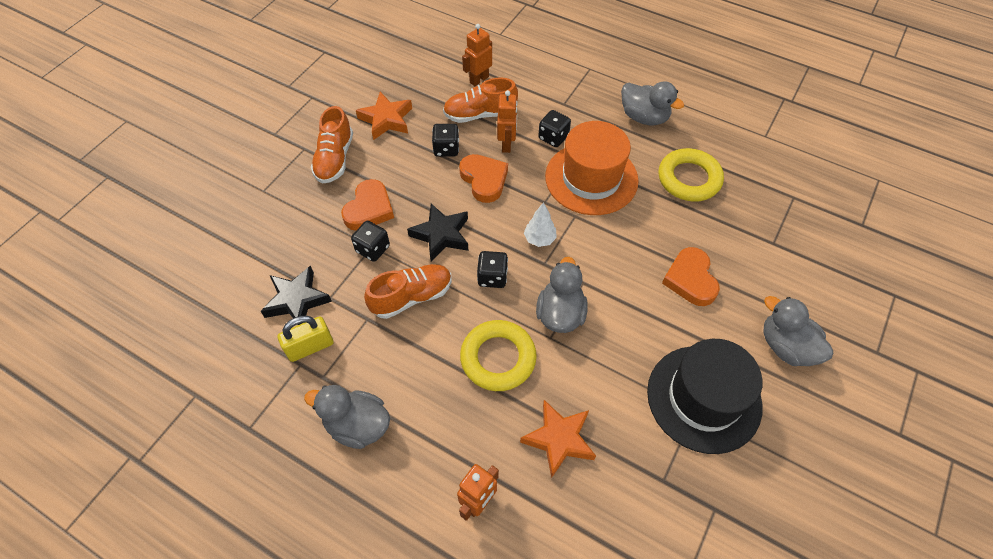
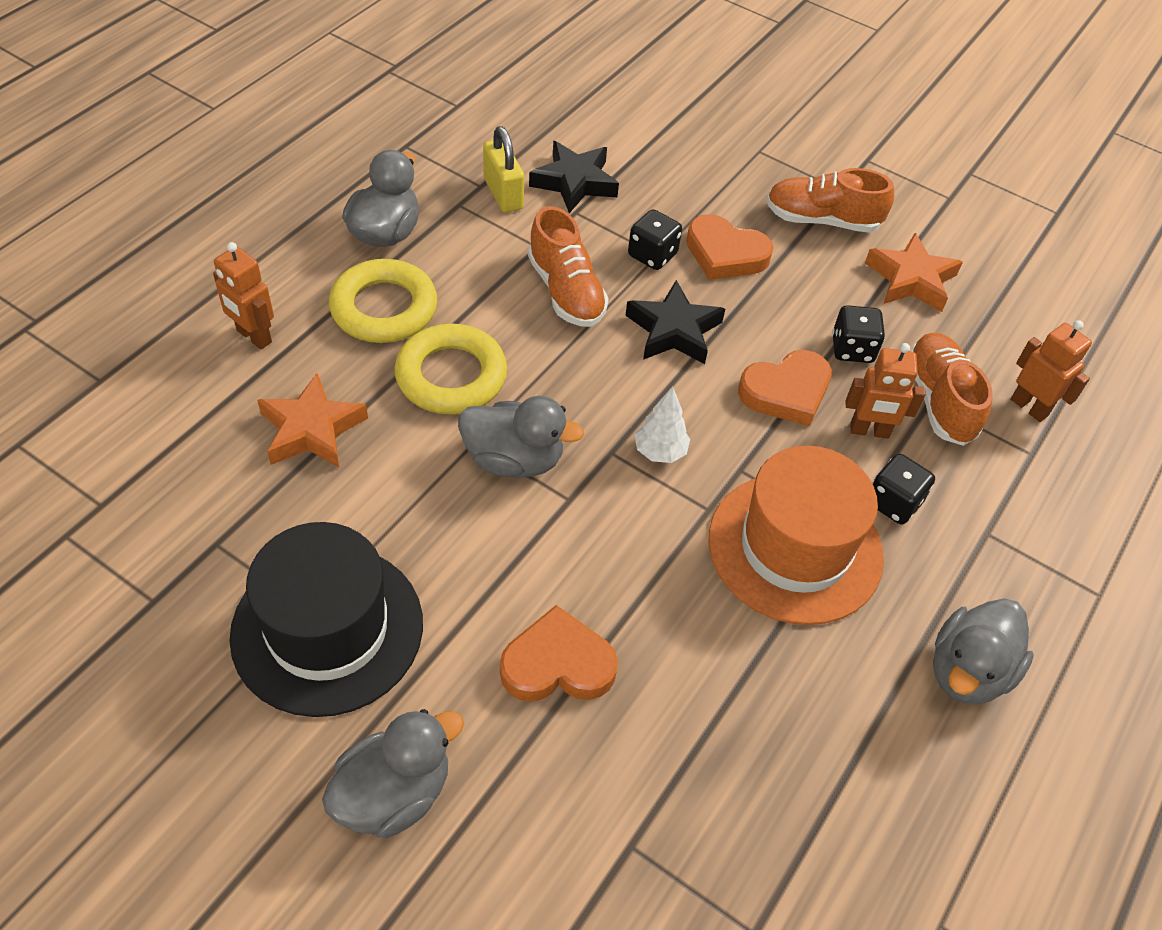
camera: 90 degrees right, 5 degrees down
(492, 277) = (591, 383): black dice -> none
(689, 179) = (799, 720): yellow ring -> yellow ring (384, 308)

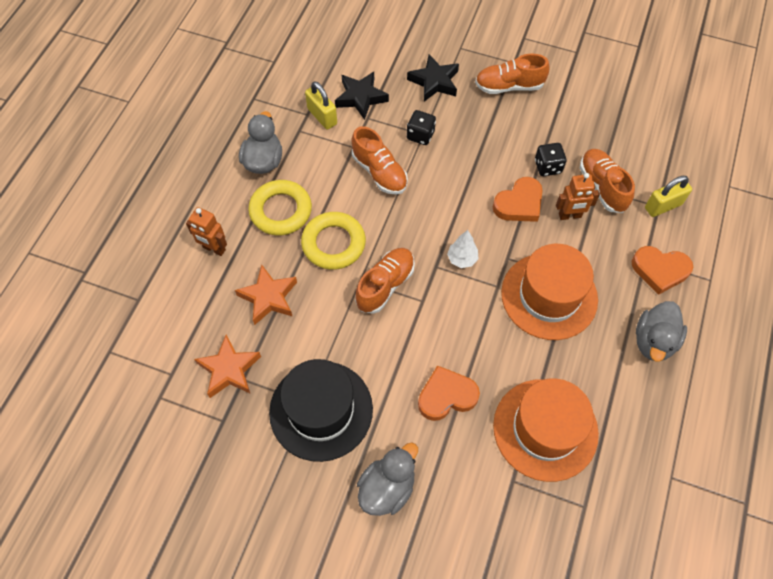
camera: 10 degrees left, 10 degrees up
(514, 459) = (385, 285): grey duck -> orange shoe
(674, 330) = (447, 181): black star -> black star (434, 82)
(720, 770) = (545, 429): none -> orange hat
(725, 254) = (461, 123): orange heart -> orange heart (660, 270)
(893, 503) = (593, 255): black dice -> none
(911, 279) = (568, 113): orange star -> orange star (229, 369)
(1029, 407) = (651, 178): orange robot -> none
(1040, 456) = (663, 206): none -> yellow padlock

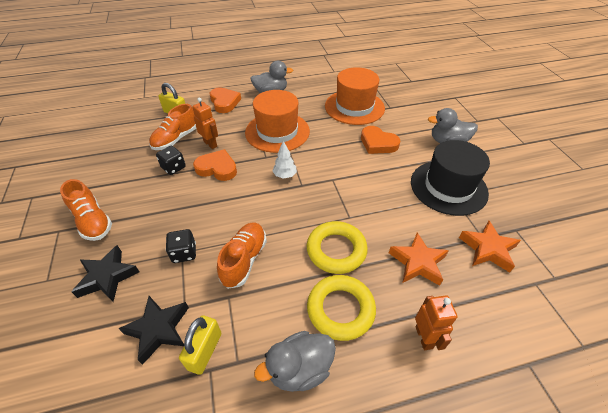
camera: 125 degrees left, 15 degrees down
(385, 285) = (340, 202): orange shoe -> none

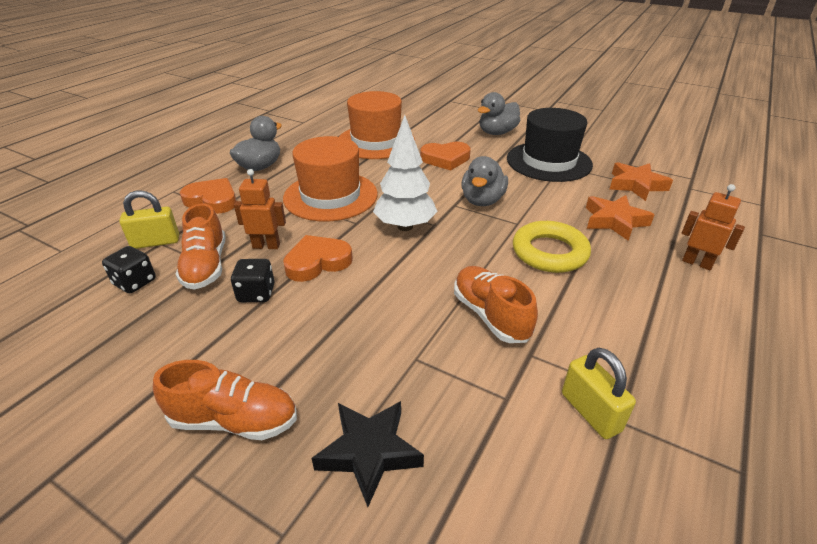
camera: 45 degrees left, 10 degrees down
(159, 329) = (519, 439): black star -> none
(184, 253) = (420, 357): black dice -> black dice (135, 282)
(285, 175) = (405, 226): white tree -> white tree, size x1.84
(299, 369) = (673, 352): grey duck -> grey duck (482, 201)
(340, 309) = (624, 289): yellow ring -> none

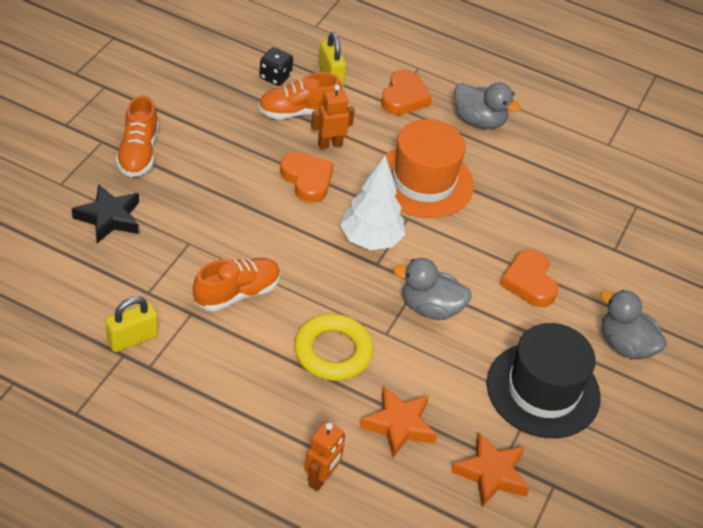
camera: 80 degrees right, 10 degrees up
(256, 293) = (263, 147): black dice -> none
(266, 246) = (330, 144): orange robot -> orange robot turned 105 degrees counterclockwise
(376, 142) = (565, 215): orange hat -> none

